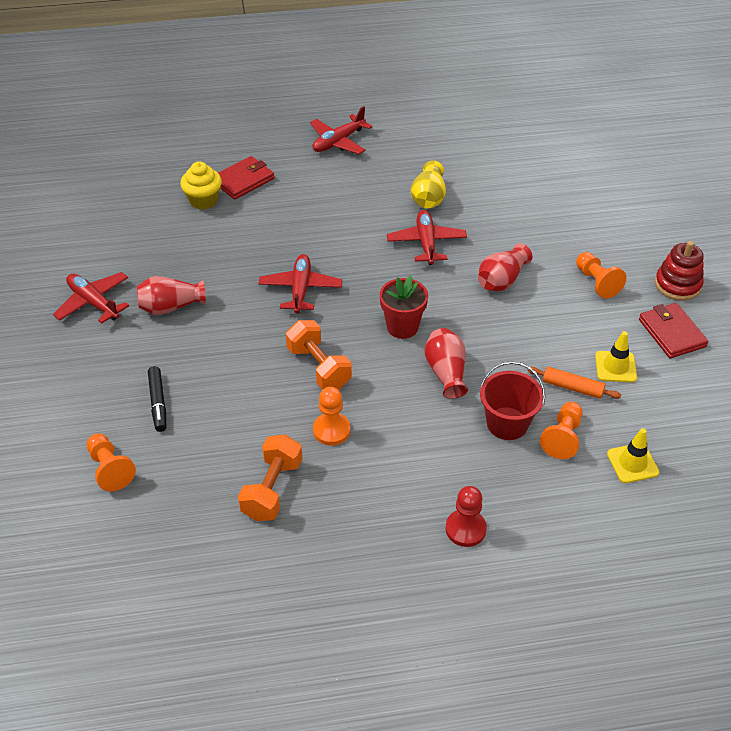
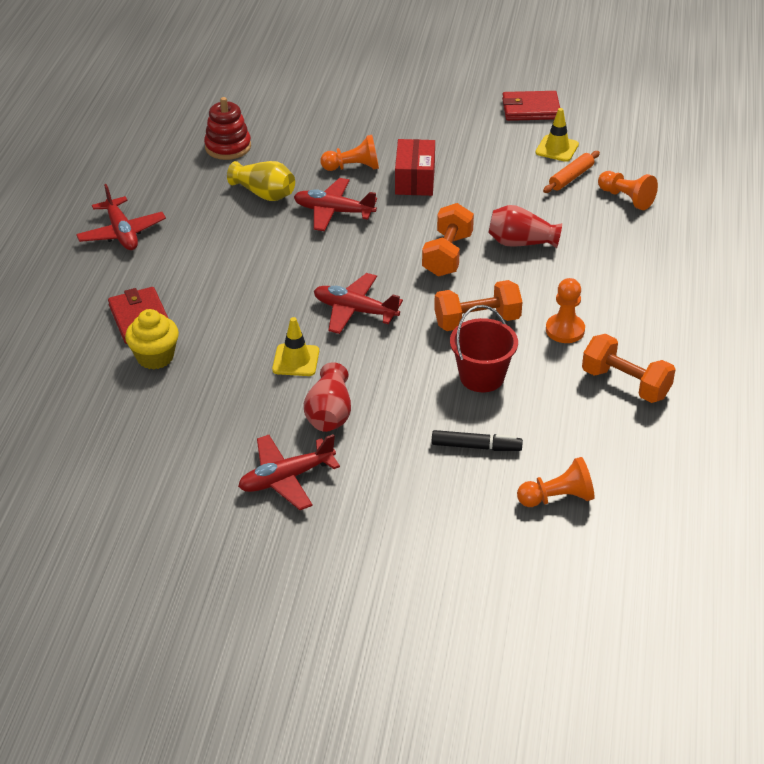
camera: 70 degrees left, 5 degrees down
(402, 327) = (447, 255): red flower pot -> orange dumbbell
(465, 529) = (708, 276): red pawn -> none
(501, 280) = (415, 180): red vase -> red box
(507, 423) = (598, 224): red bucket -> red bucket (482, 377)
(596, 282) = (448, 128): orange pawn -> orange pawn (353, 167)
(632, 463) = (667, 171): yellow traffic cone -> yellow traffic cone (296, 360)
(677, 285) = (474, 89): red stacking toy -> red stacking toy (228, 147)

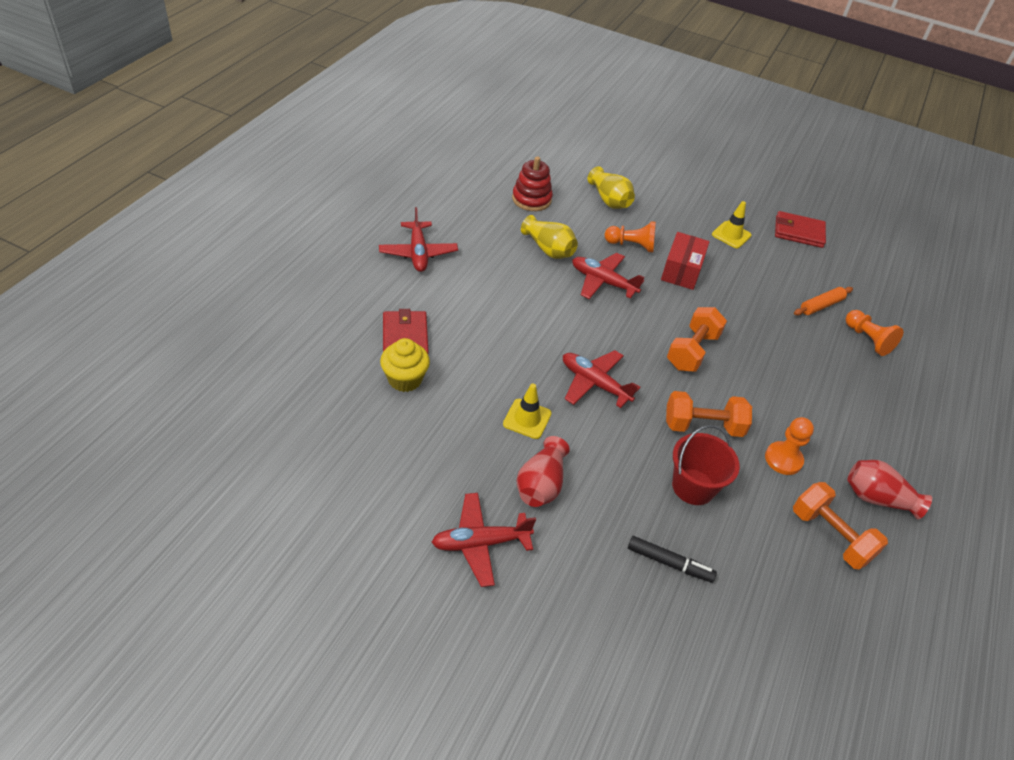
camera: 10 degrees right, 5 degrees up
(315, 126) = (609, 200): none -> yellow vase
(521, 243) = (761, 357): red vase -> red vase (877, 498)
(557, 148) = (814, 274): yellow traffic cone -> yellow traffic cone (731, 235)
(557, 498) = (736, 649): orange pawn -> none

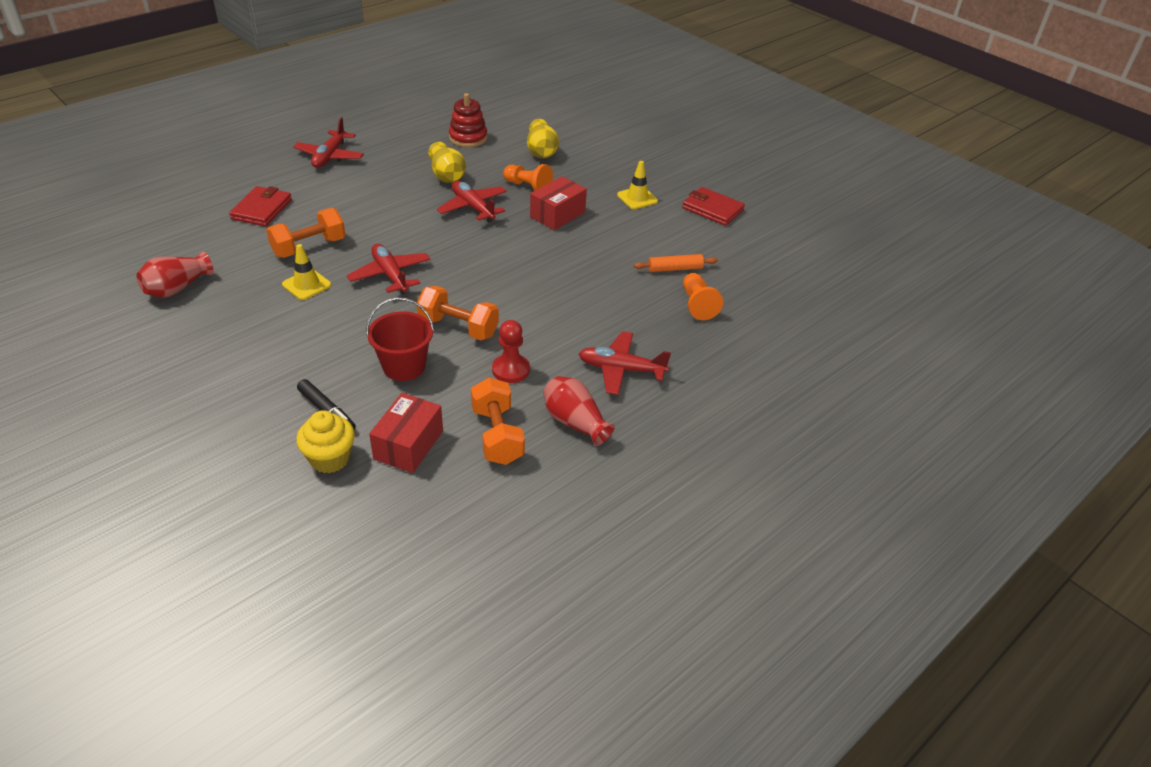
camera: 25 degrees right, 5 degrees down
(405, 379) = (234, 236): yellow cupcake -> yellow cupcake (330, 459)
(480, 543) = (185, 354): red plane -> red plane (621, 369)
(541, 484) = (273, 330): red vase -> red vase (177, 288)
(692, 351) = (505, 273): orange dumbbell -> orange dumbbell (309, 247)
(769, 574) = (408, 445): none -> red box
(783, 459) = (511, 370): orange pawn -> red pawn

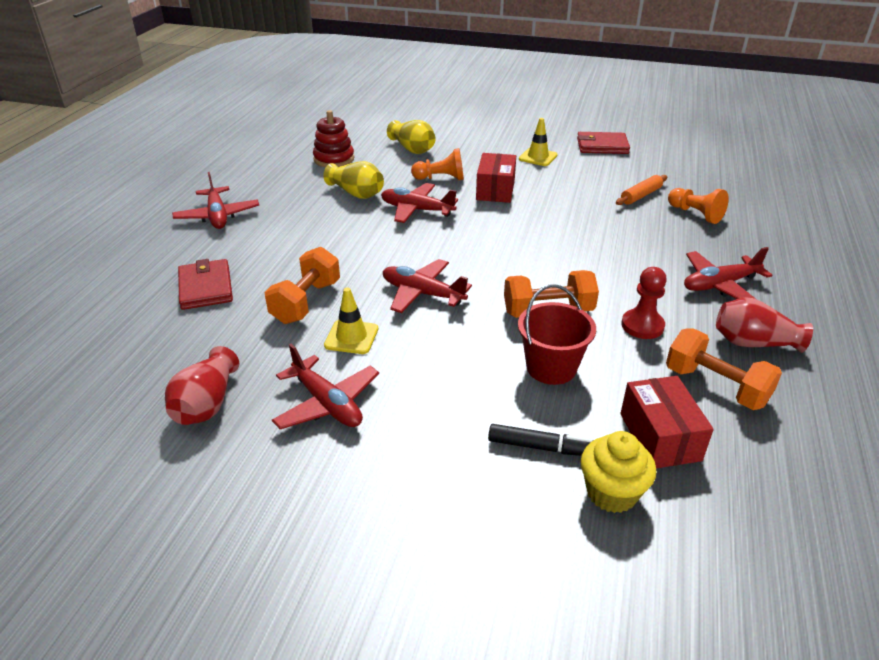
camera: 30 degrees left, 5 degrees down
(240, 320) = (327, 403): none -> red plane

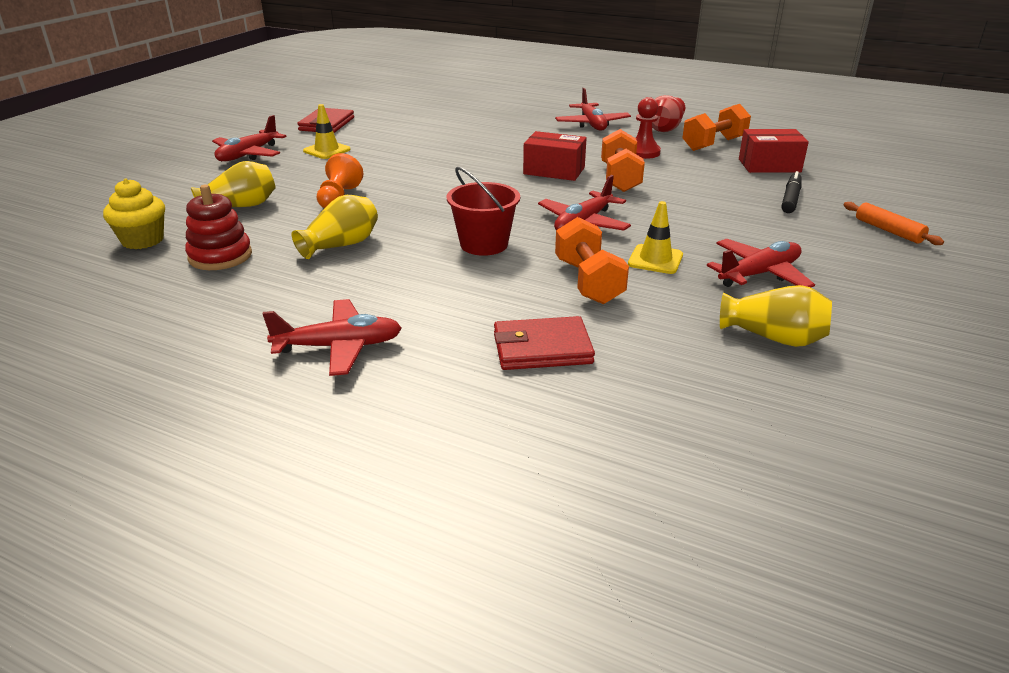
camera: 80 degrees left, 5 degrees down
(207, 404) = (774, 337): red vase -> yellow vase
(306, 302) = (588, 282): orange dumbbell -> orange dumbbell turned 45 degrees clockwise
(417, 210) = (409, 214): red plane -> red plane (248, 155)
(495, 190) = (388, 175): red box -> red box (554, 171)
(551, 367) = (697, 186): red bucket -> red bucket (484, 244)
(611, 493) = (827, 185): yellow cupcake -> yellow cupcake (143, 240)
(641, 195) = (440, 125): orange rolling pin -> orange rolling pin (888, 231)
(695, 214) = (483, 114): orange pawn -> none

